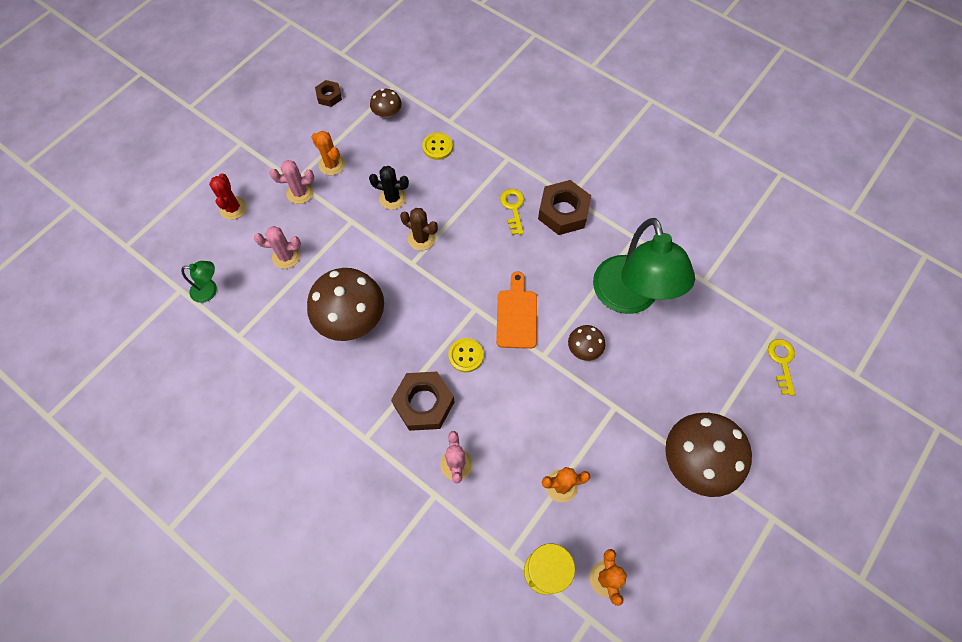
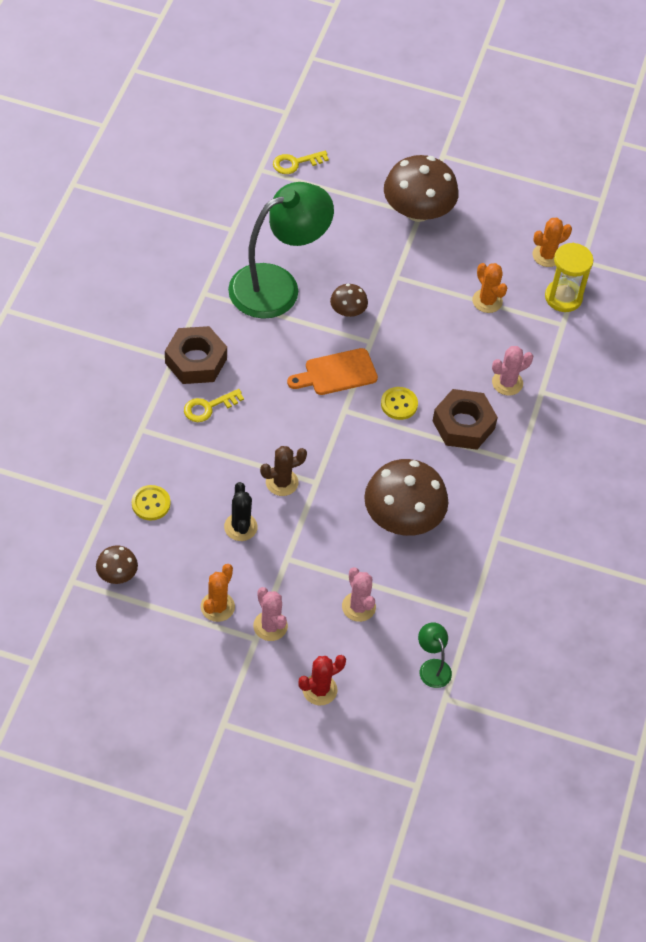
camera: 115 degrees left, 10 degrees down
(329, 96) = (113, 649): brown nut -> none
(421, 238) = (282, 482): brown cactus -> brown cactus turned 60 degrees clockwise

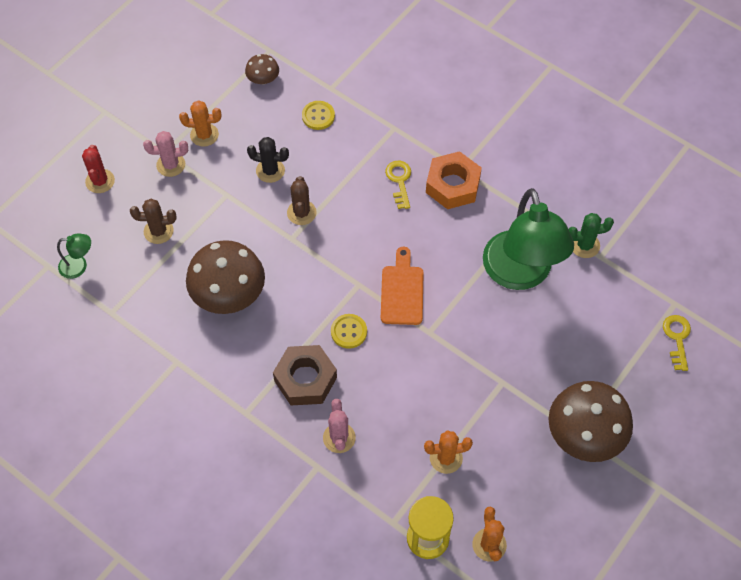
camera: 115 degrees right, 5 degrees up
(196, 361) = (453, 185): brown nut -> orange nut
(217, 607) = (204, 135): orange cactus -> orange cactus turned 45 degrees counterclockwise
(224, 243) = (584, 245): none -> green cactus
(348, 311) = (472, 324): brown mushroom -> none
(358, 607) = (158, 231): pink cactus -> brown cactus

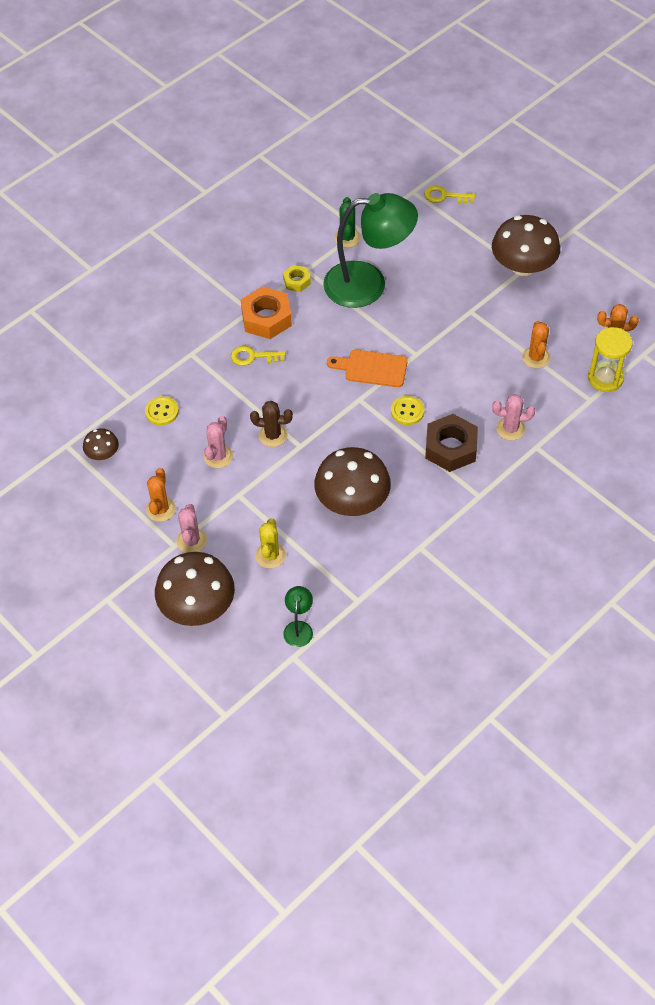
camera: 80 degrees left, 5 degrees down
(100, 181) = (197, 606): red cactus -> brown mushroom
(158, 231) = (270, 555): brown cactus -> yellow cactus
(270, 171) = (218, 456): black cactus -> pink cactus
(510, 205) = (296, 281): none -> yellow nut

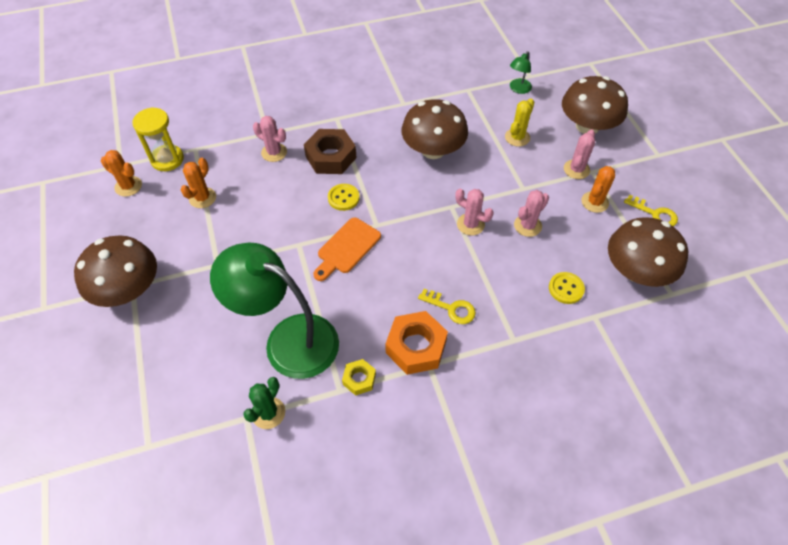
camera: 155 degrees left, 0 degrees up
(102, 453) = (636, 271): brown mushroom -> brown mushroom, size x2.06
(273, 435) = (470, 224): brown cactus -> pink cactus
(372, 368) = (347, 248): orange cutting board -> orange cutting board turned 90 degrees clockwise
(445, 196) = (120, 420): yellow key -> yellow key (654, 213)

